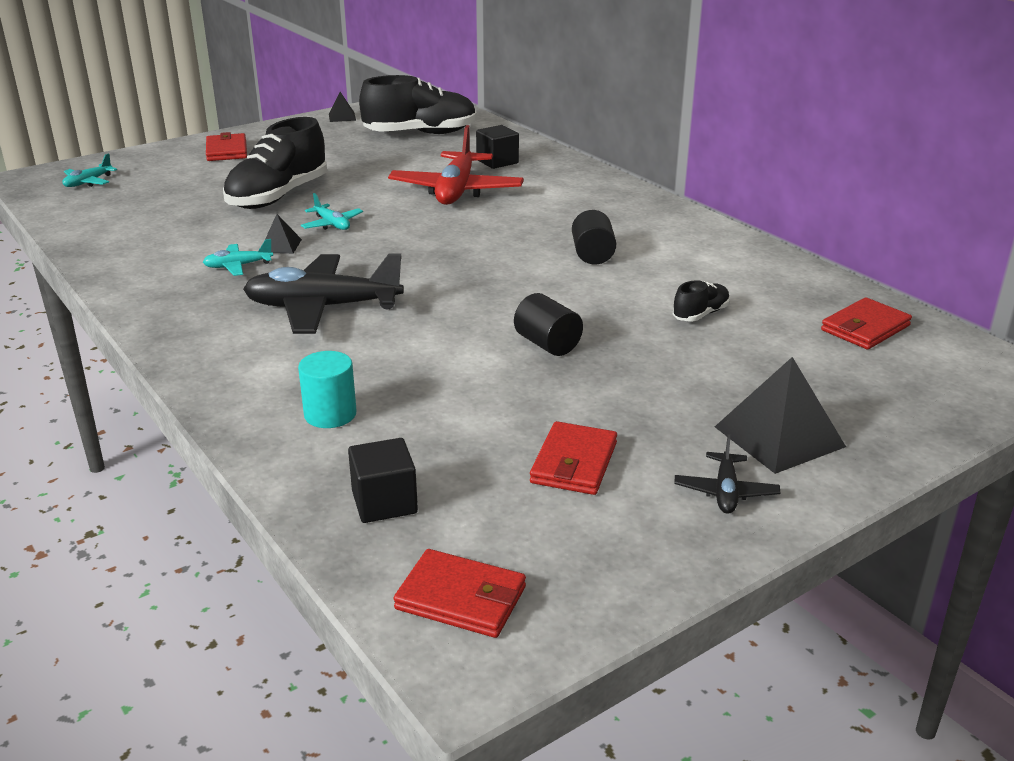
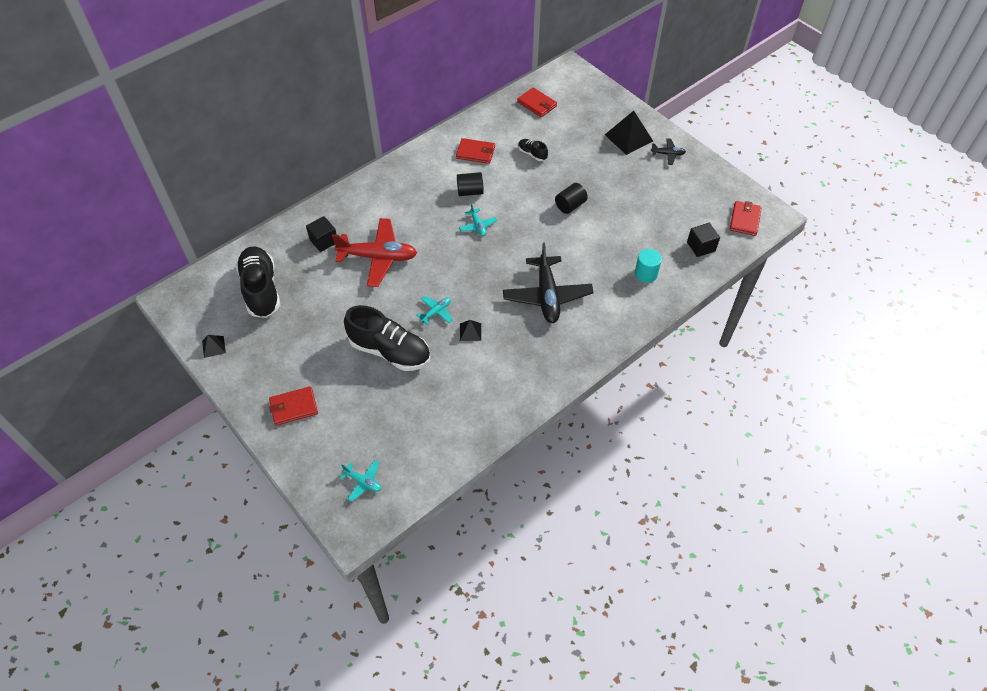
camera: 95 degrees left, 25 degrees up
(238, 266) = (501, 346): turquoise plane -> turquoise plane (478, 226)
(574, 463) = (661, 194): red wallet -> red wallet (475, 153)

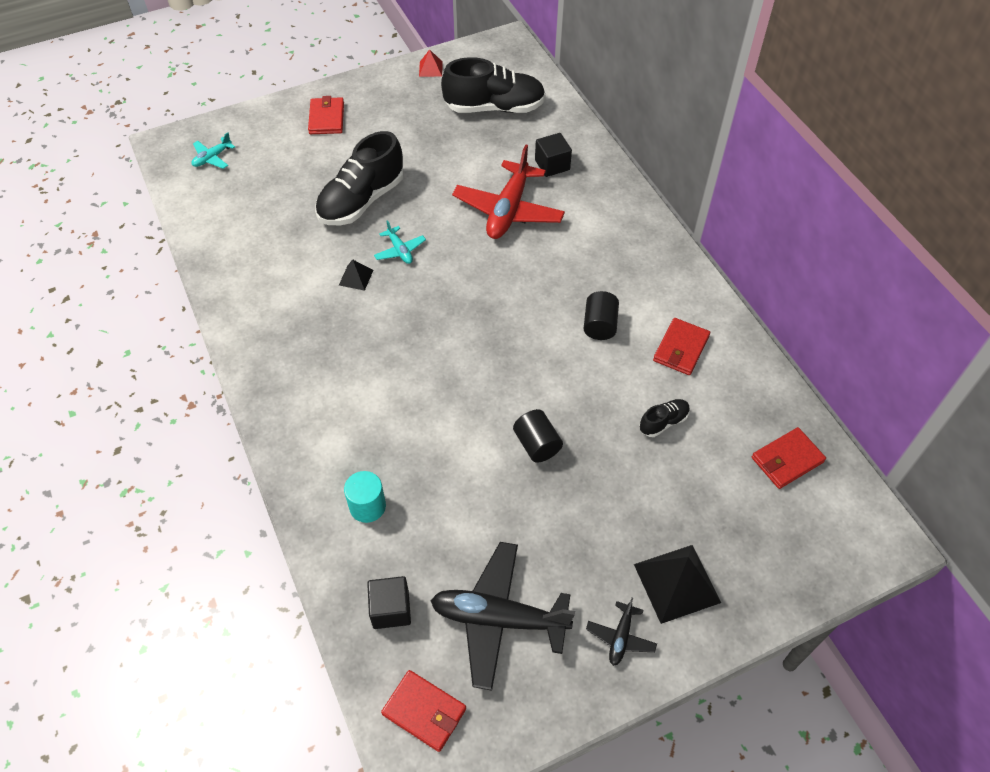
camera: 105 degrees right, 0 degrees up
(213, 346) = (430, 69): black pyramid -> red pyramid
(478, 226) = (530, 321): turquoise plane -> none
(547, 296) = (378, 370): black plane -> black plane (498, 618)

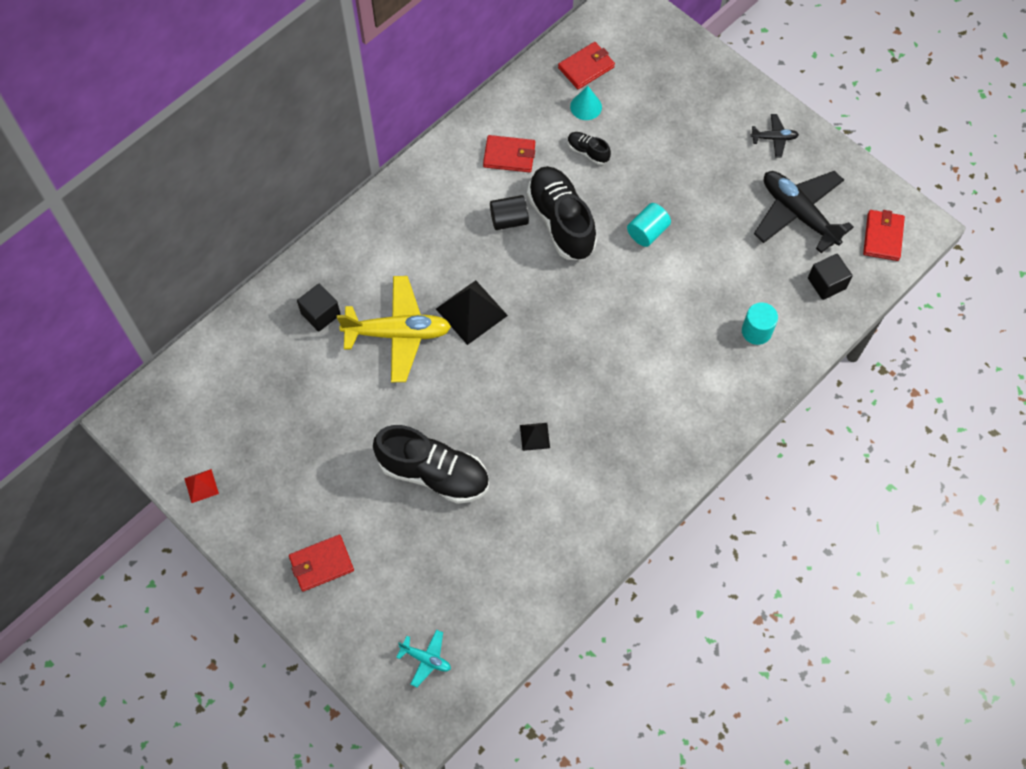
camera: 110 degrees left, 10 degrees up
(400, 250) = (486, 411): turquoise plane -> none
(494, 107) = (249, 396): black shoe -> black shoe (561, 221)
(498, 618) = (798, 214): black plane -> black plane turned 150 degrees clockwise
(508, 210) = (398, 333): red plane -> yellow plane
(537, 444) = (647, 232): black cylinder -> turquoise cylinder
(677, 583) = (718, 115): black pyramid -> black pyramid (471, 312)
(728, 441) = (586, 106): none -> turquoise cone
(787, 460) = (586, 67): red wallet -> red wallet turned 75 degrees counterclockwise

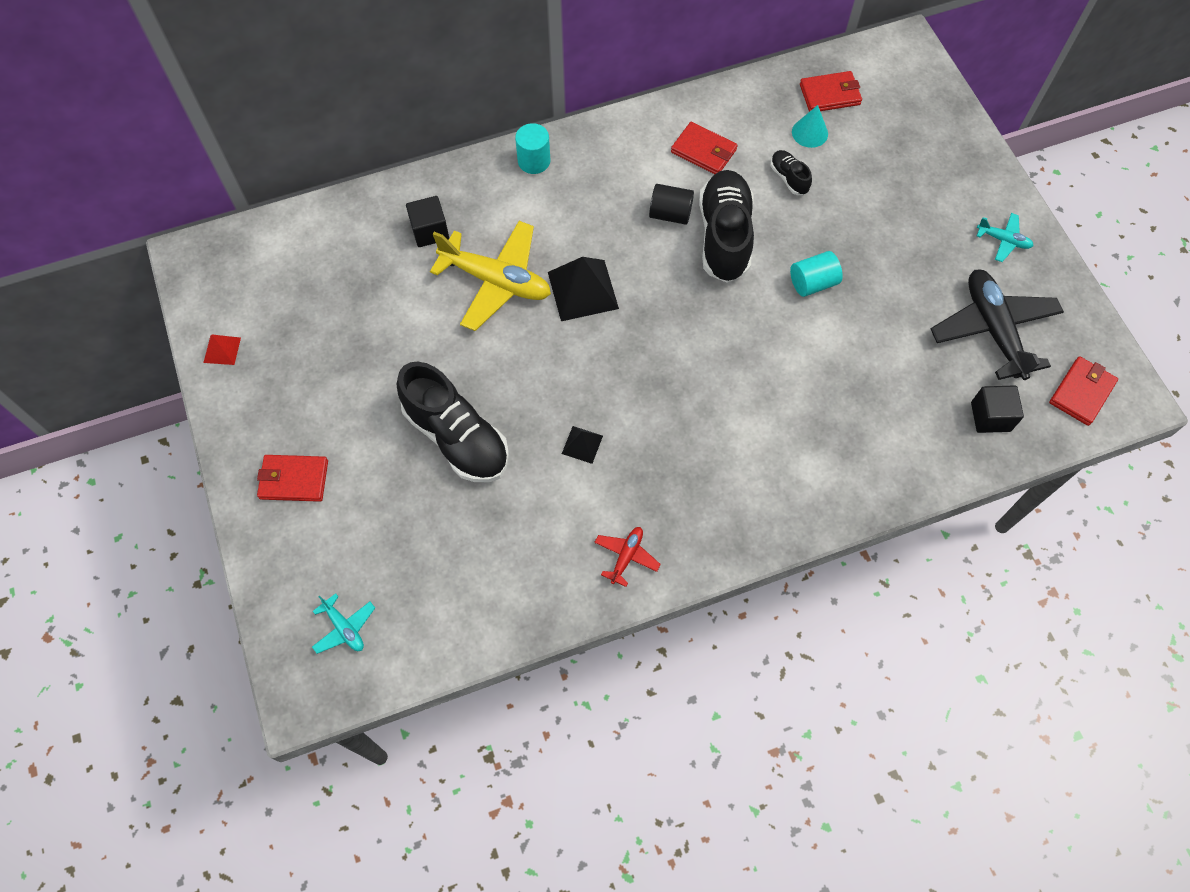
camera: 25 degrees right, 0 degrees up
(612, 507) = (626, 556): none -> red plane
(756, 331) = (884, 435): turquoise cylinder -> turquoise cylinder (534, 161)
(774, 138) = (1003, 240): black plane -> turquoise plane

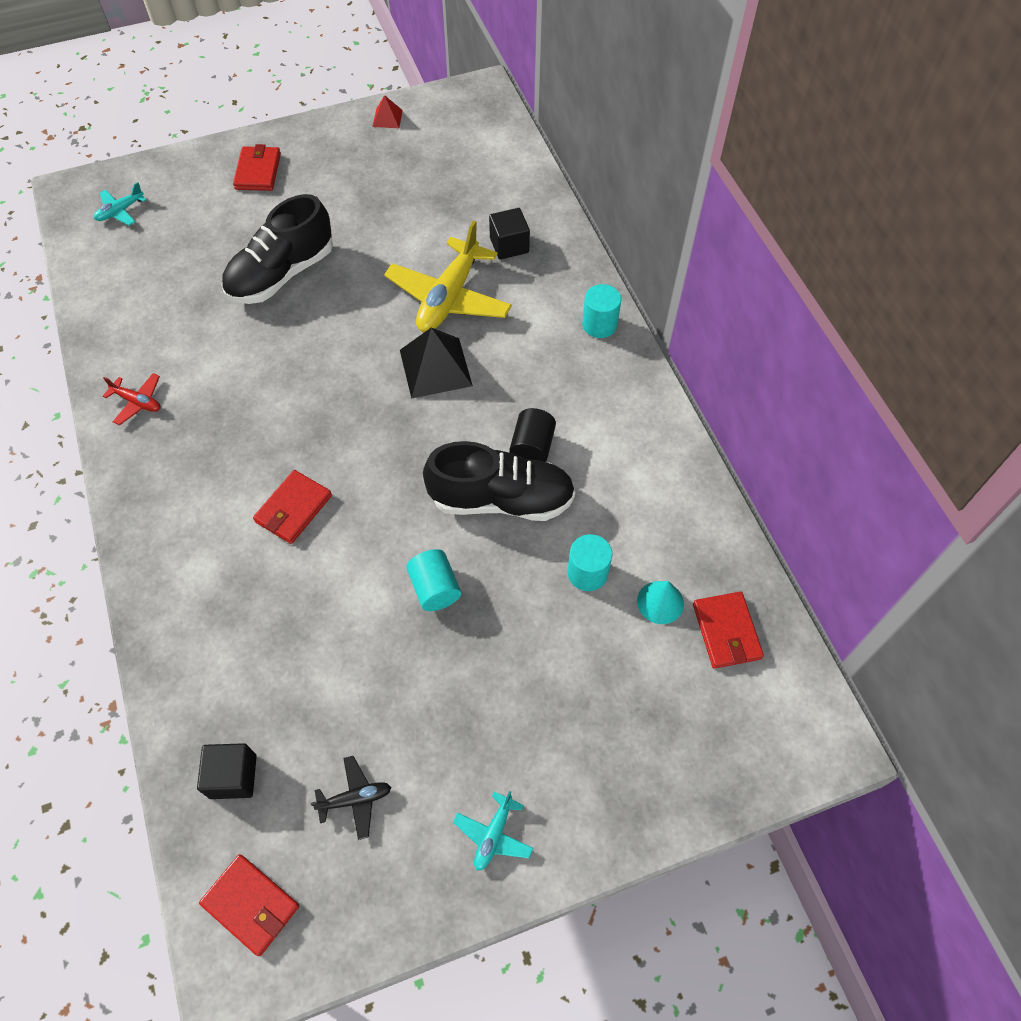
camera: 90 degrees right, 5 degrees down
(582, 444) = (260, 367): black pyramid -> none
(704, 151) = (623, 483): red wallet -> red wallet (293, 509)
(789, 178) = (587, 573): black shoe -> turquoise cylinder
(993, 329) = (355, 799): black plane -> black plane, size x0.47

